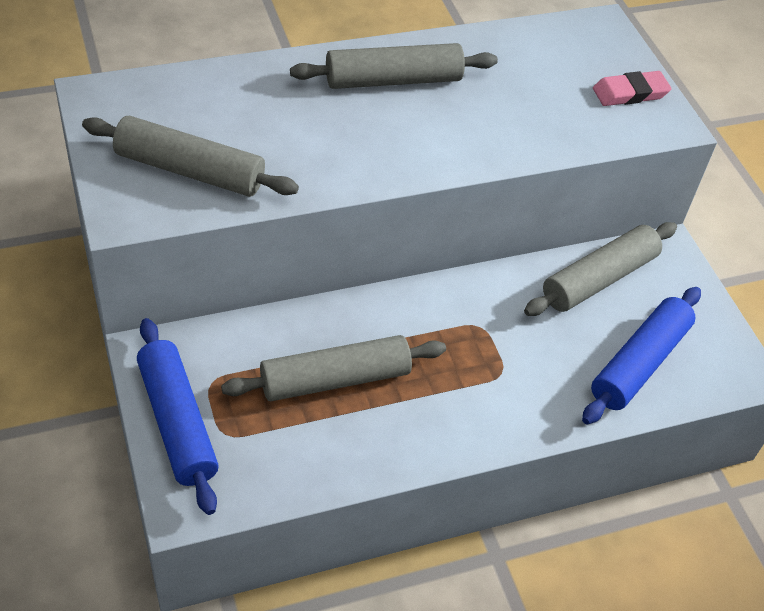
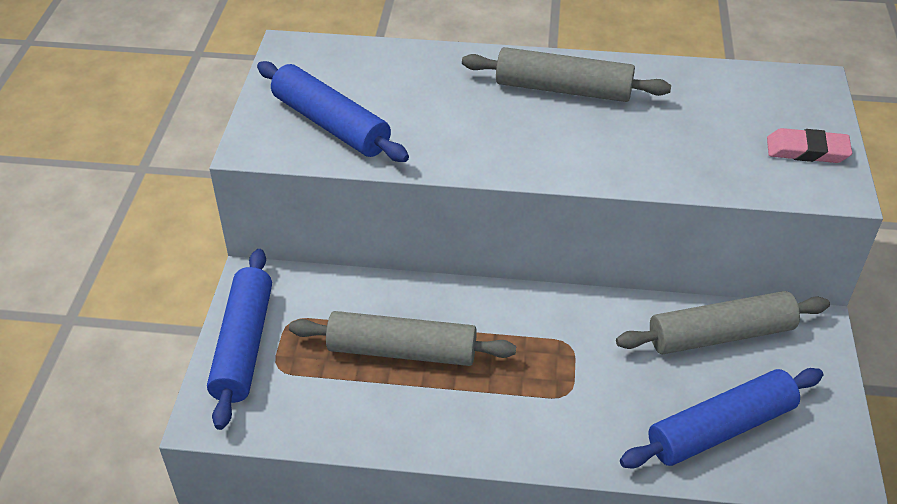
camera: 30 degrees right, 5 degrees down
(190, 170) = (331, 124): grey rolling pin -> blue rolling pin

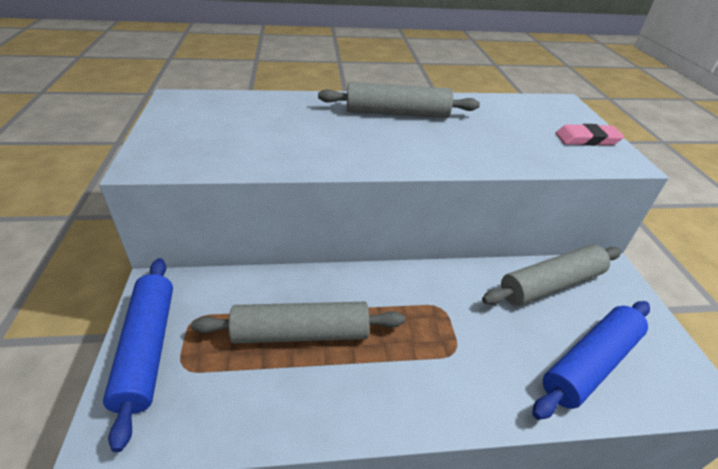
camera: 15 degrees left, 5 degrees down
(331, 124) = (215, 144): blue rolling pin -> none

